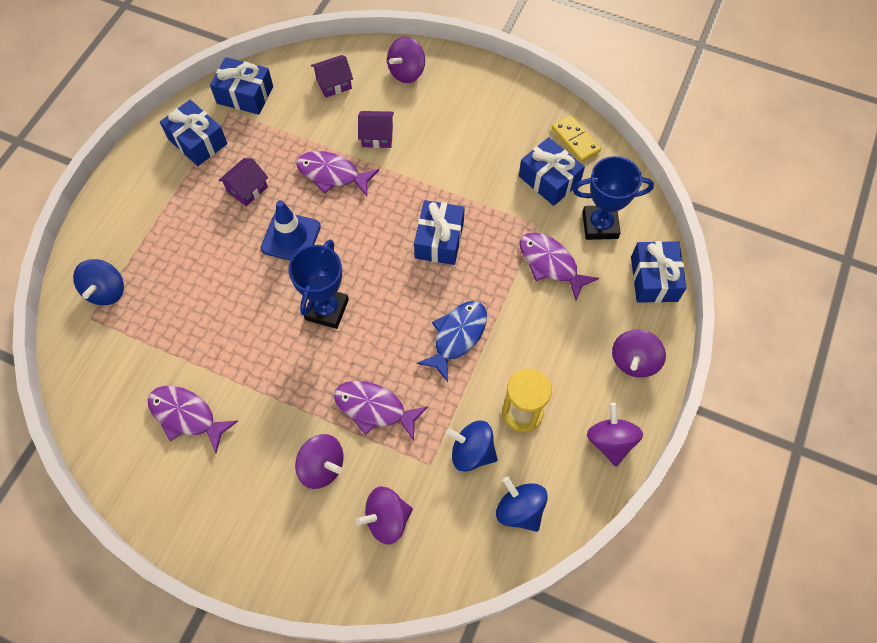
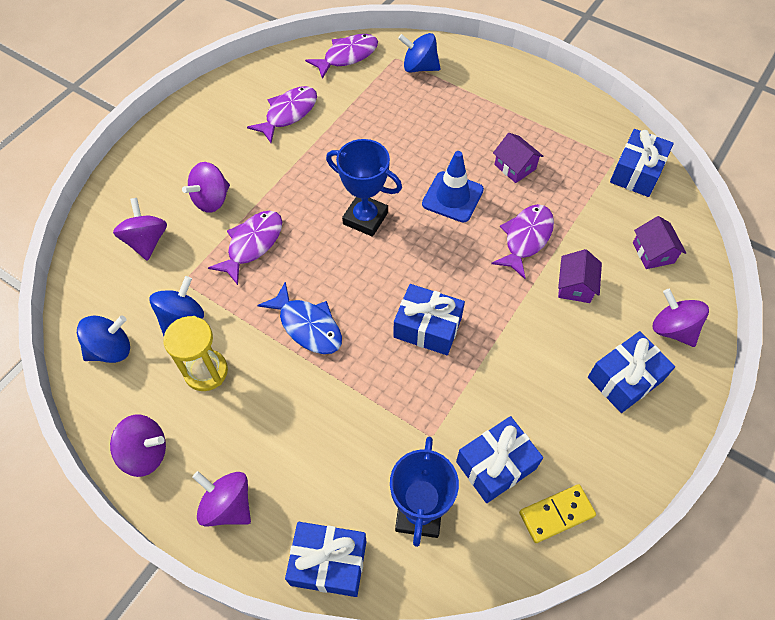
camera: 100 degrees right, 5 degrees down
(197, 141) = (576, 132): blue gift -> blue gift (625, 379)
(550, 264) = (375, 439): purple fish -> purple fish (347, 56)

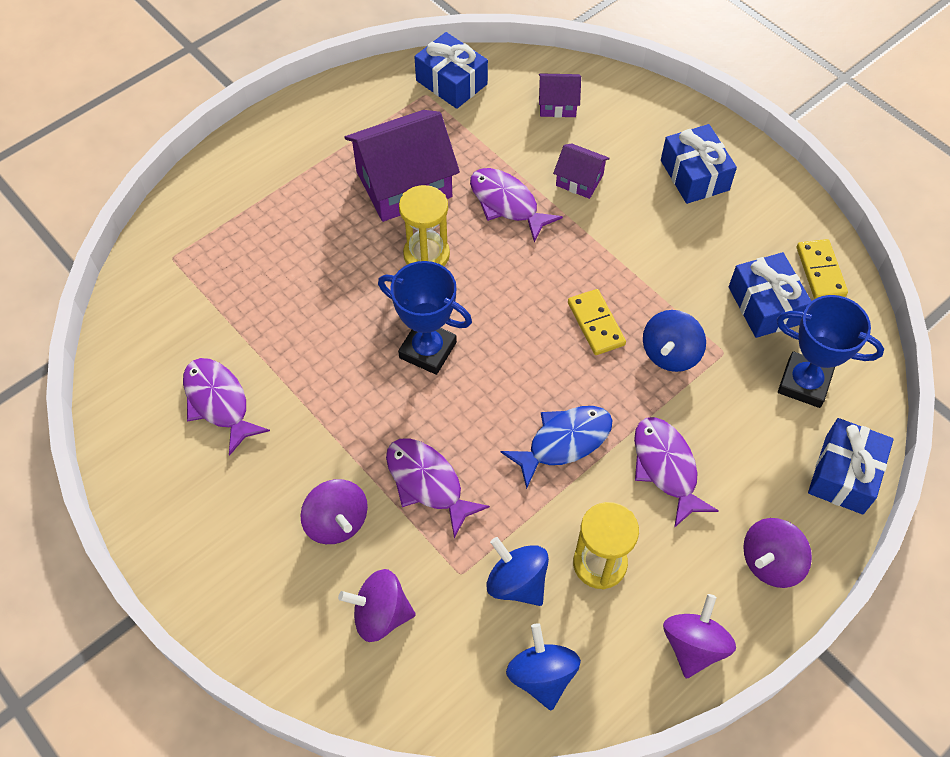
camera: 75 degrees left, 0 degrees up
(347, 56) = (142, 311): purple fish -> purple fish (666, 467)
(365, 218) = (428, 350): blue trophy -> blue trophy turned 75 degrees clockwise
(419, 67) = (202, 235): blue spinning top -> blue spinning top (670, 354)
(427, 327) = (596, 324): blue gift -> yellow domino
(452, 197) = (426, 255): blue traffic cone -> yellow hourglass
(515, 167) = (404, 184): purple house -> purple house, size x2.02
(672, 329) = (649, 121): purple spinning top -> none

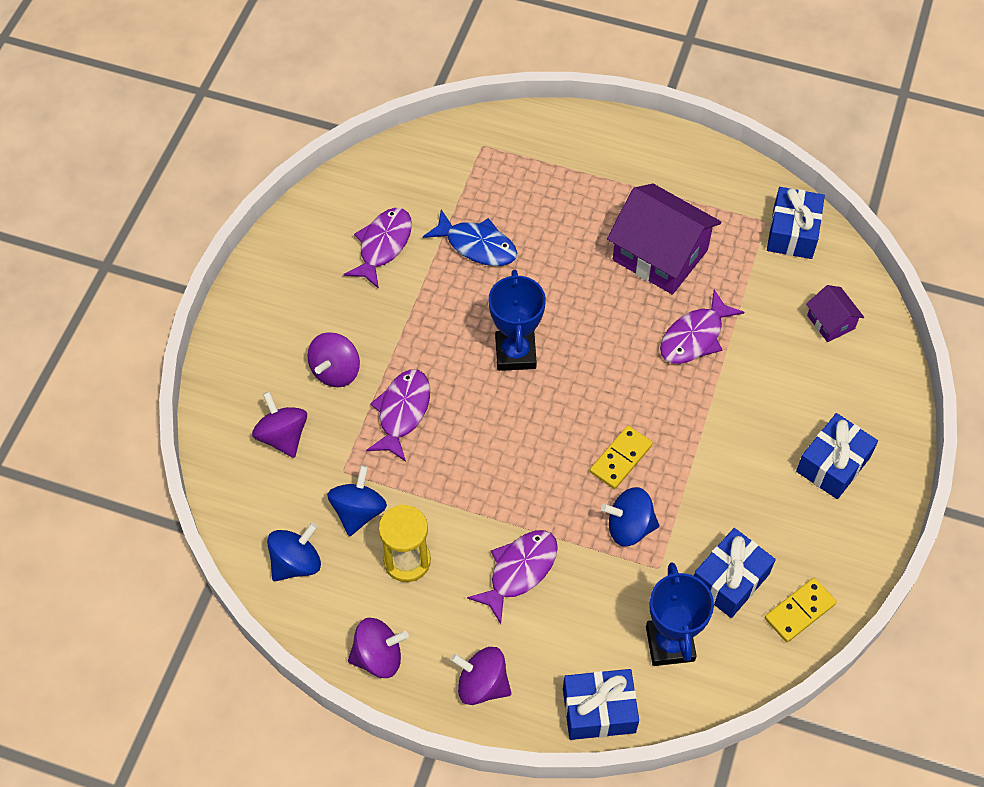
camera: 60 degrees right, 0 degrees up
(426, 255) = (602, 306): yellow hourglass -> none
(507, 203) = (695, 337): purple fish -> purple fish turned 150 degrees counterclockwise
(564, 442) = (495, 487): blue fish -> blue fish (477, 245)
(579, 180) = (759, 378): purple house -> none

